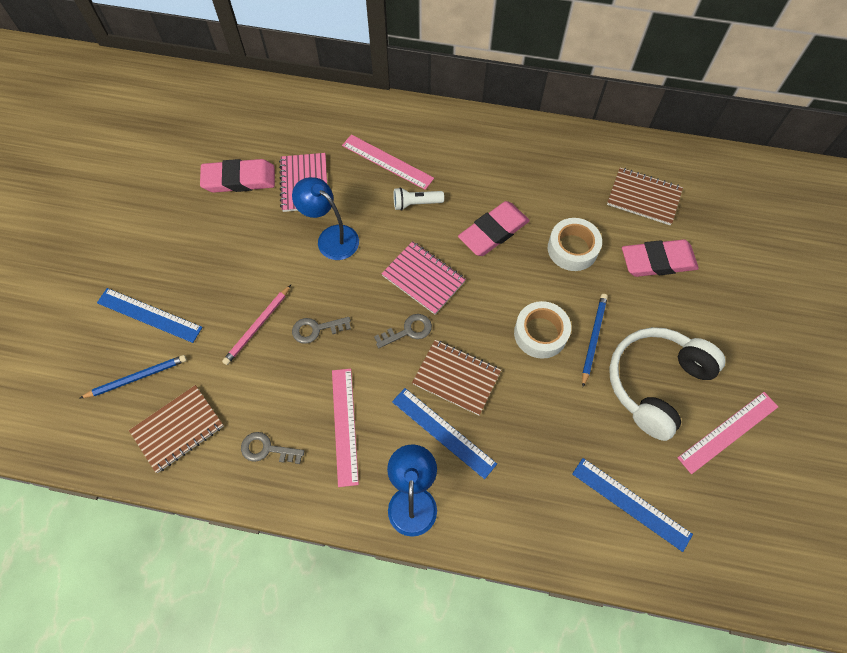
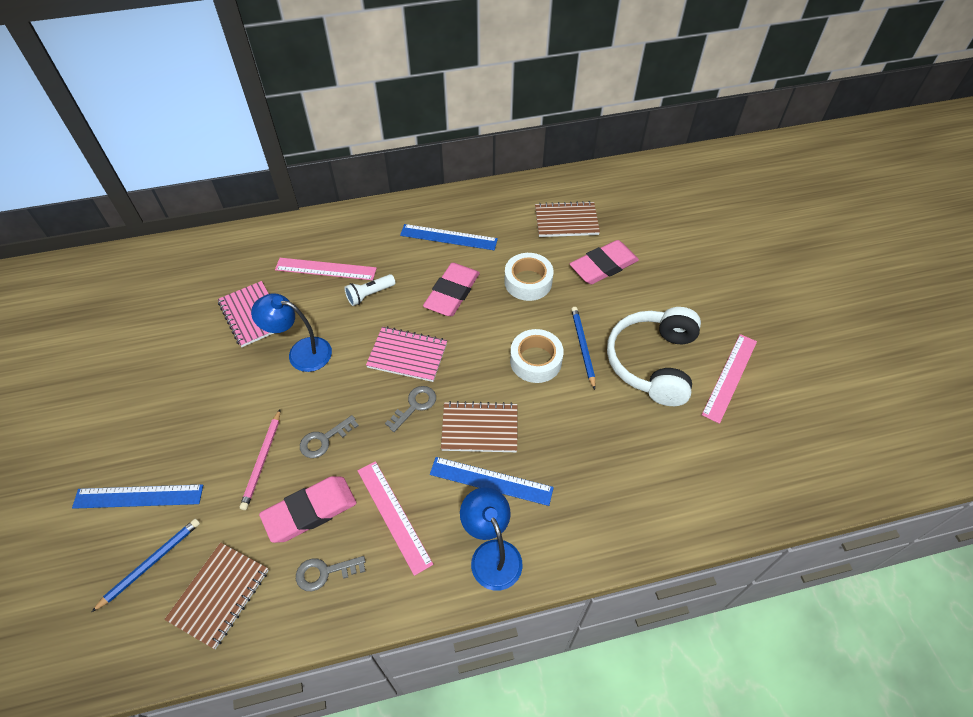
camera: 25 degrees left, 10 degrees down
(239, 179) = (182, 334): pink eraser -> pink eraser (310, 511)
(631, 503) = (684, 469): blue ruler -> blue ruler (448, 237)

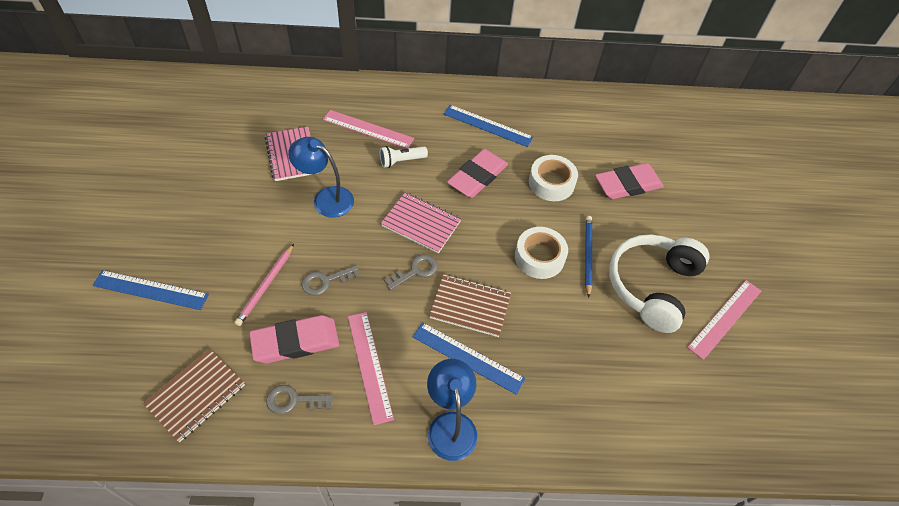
camera: 10 degrees right, 0 degrees up
(150, 563) = (145, 351): blue pencil -> none
(566, 221) = (602, 135): brown notebook -> none

